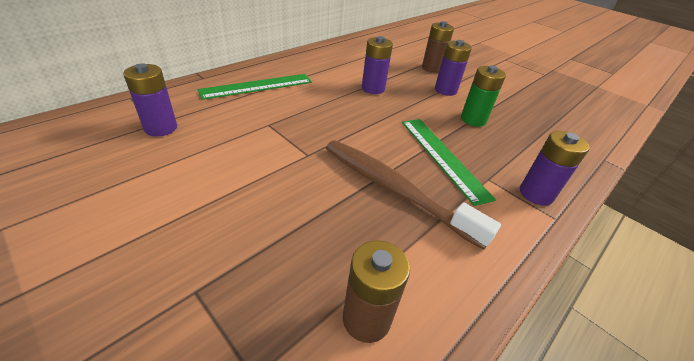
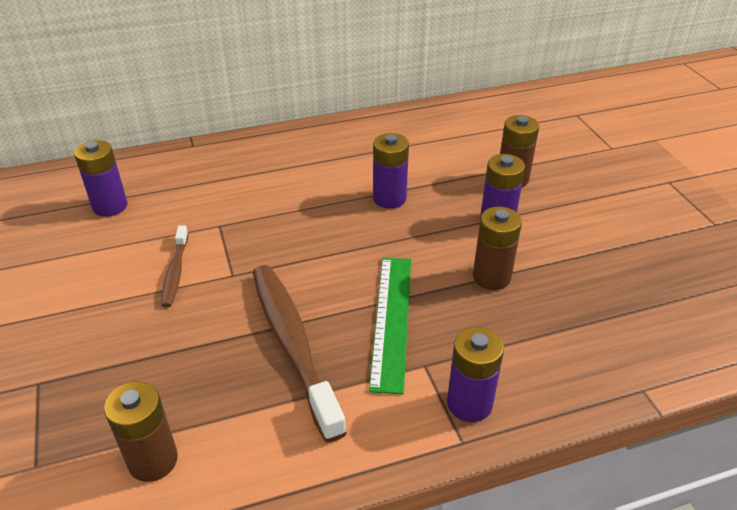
camera: 30 degrees right, 0 degrees up
(257, 86) = (244, 169): green ruler -> none
(259, 163) = (175, 272): none -> brown toothbrush
(473, 119) = (491, 277): green battery -> brown battery

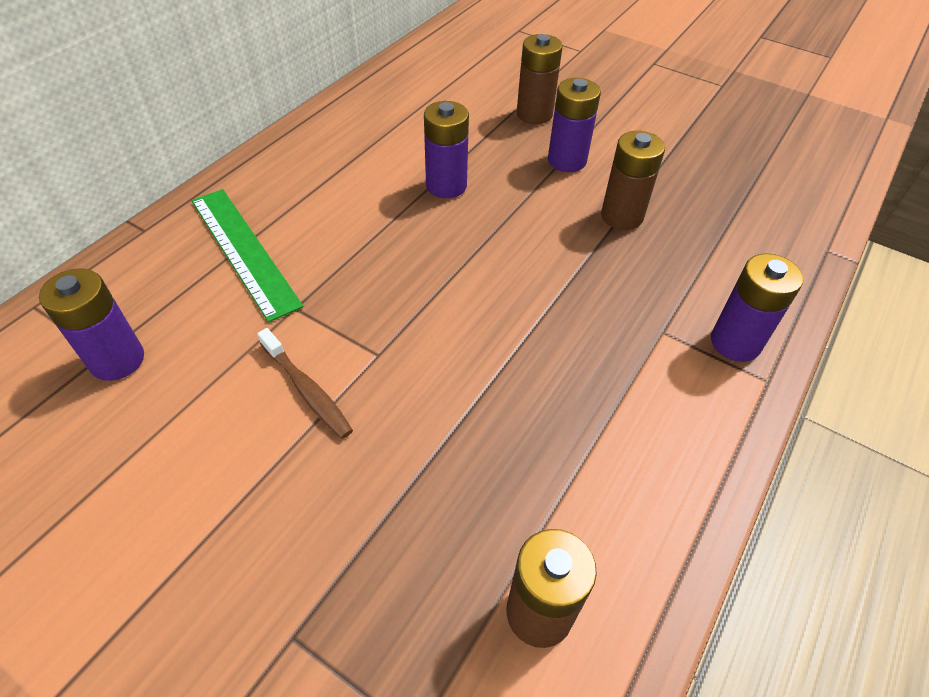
camera: 40 degrees left, 10 degrees up
(293, 344) = (528, 387): brown toothbrush -> none
(391, 320) = (588, 306): green ruler -> green ruler (243, 251)

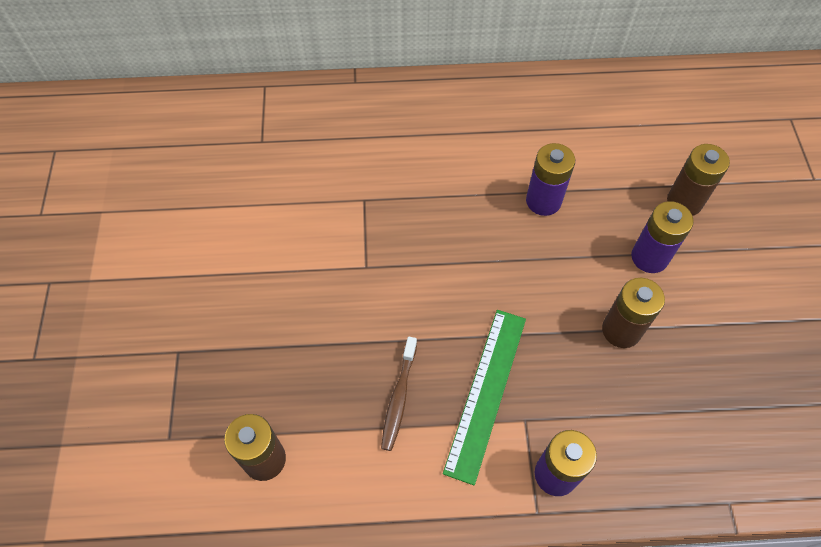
camera: 55 degrees right, 10 degrees up
(117, 360) = (262, 151): purple battery -> none
(243, 251) = (382, 140): green ruler -> green ruler (486, 392)
(307, 390) = (313, 251): brown toothbrush -> brown toothbrush (398, 398)

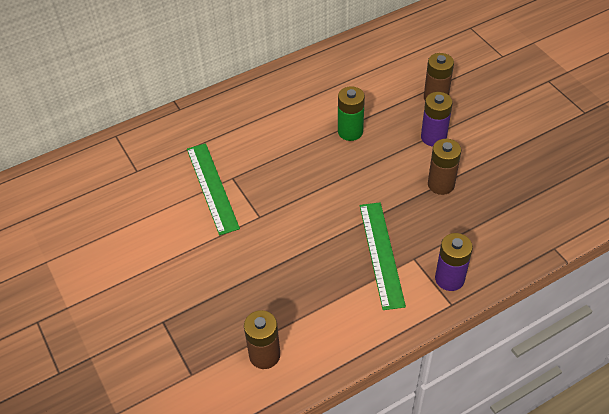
camera: 25 degrees left, 10 degrees down
(332, 202) = (212, 187): none -> green ruler
(398, 398) = (329, 281): brown toothbrush -> none
(543, 201) = (350, 132): purple battery -> green battery

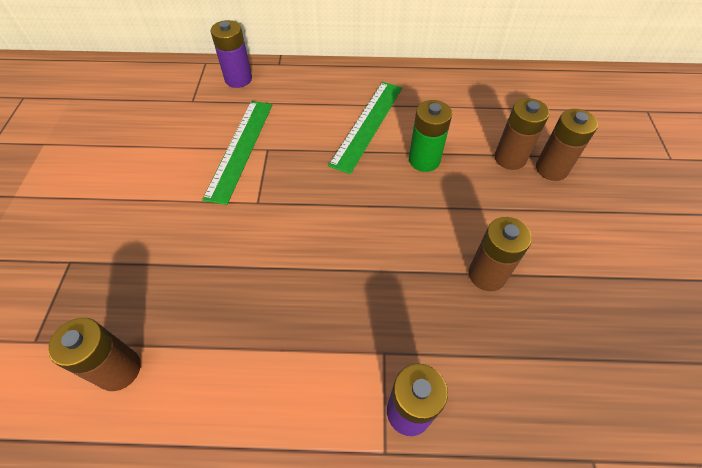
camera: 30 degrees right, 5 degrees up
(381, 254) = (348, 322): green ruler -> green ruler (367, 124)
(405, 103) = (510, 158): none -> brown battery
(433, 137) = (517, 212): purple battery -> purple battery (238, 79)

